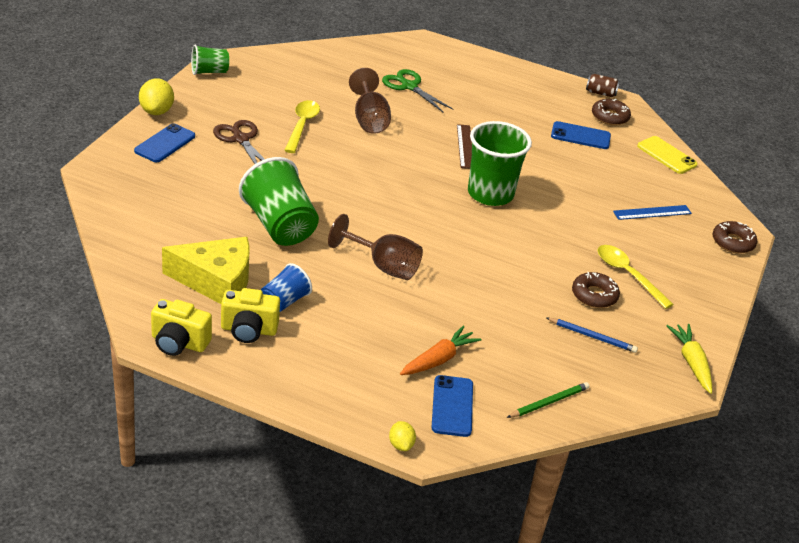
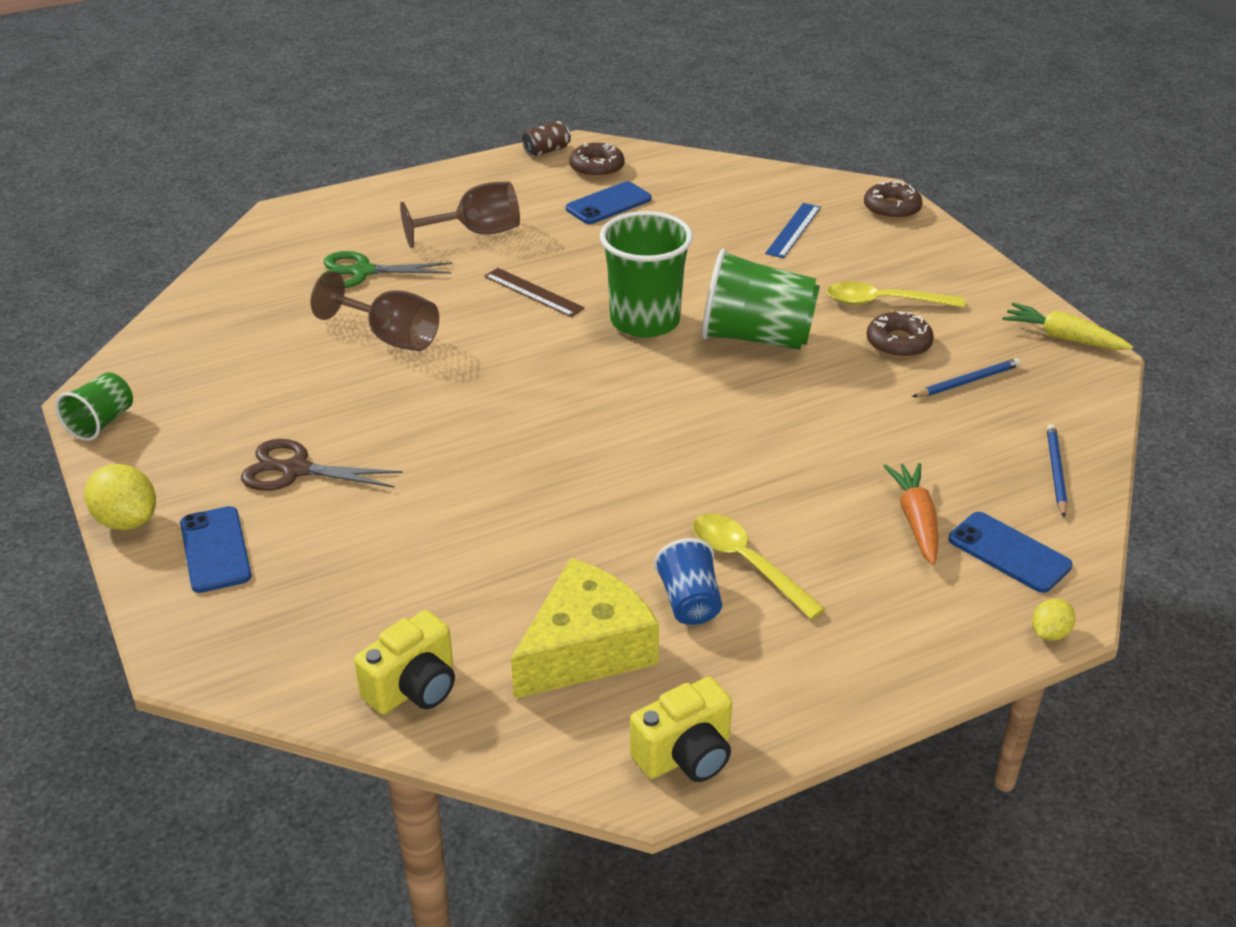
camera: 45 degrees left, 0 degrees up
(248, 330) = (718, 667): yellow camera -> yellow camera (414, 688)
(279, 225) = (525, 527): green cup -> green cup (756, 337)
(302, 125) = (333, 399): yellow spoon -> yellow spoon (746, 563)
(383, 266) = (699, 476): brown goblet -> brown goblet (476, 233)
(401, 445) = (1049, 633): yellow lemon -> yellow lemon turned 75 degrees counterclockwise
(549, 402) = (1055, 472): green pencil -> blue pencil
(666, 155) = (705, 169): yellow phone -> none

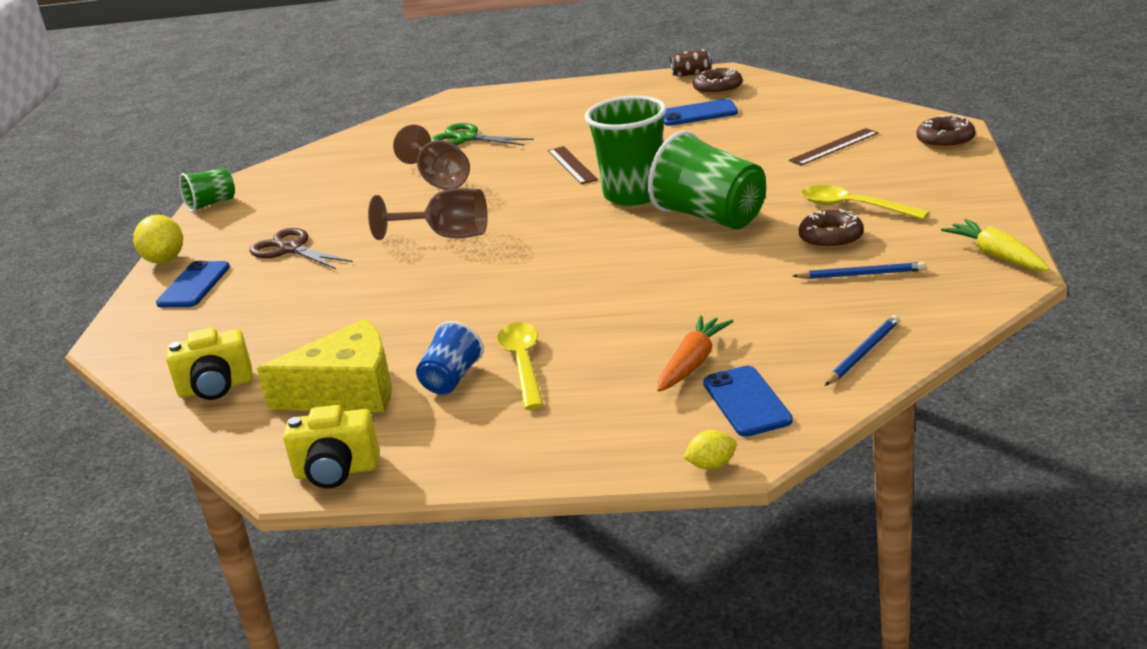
camera: 35 degrees right, 10 degrees down
(476, 233) = (575, 122): brown goblet -> brown goblet (446, 236)
(793, 230) = (834, 147): blue ruler -> brown ruler

